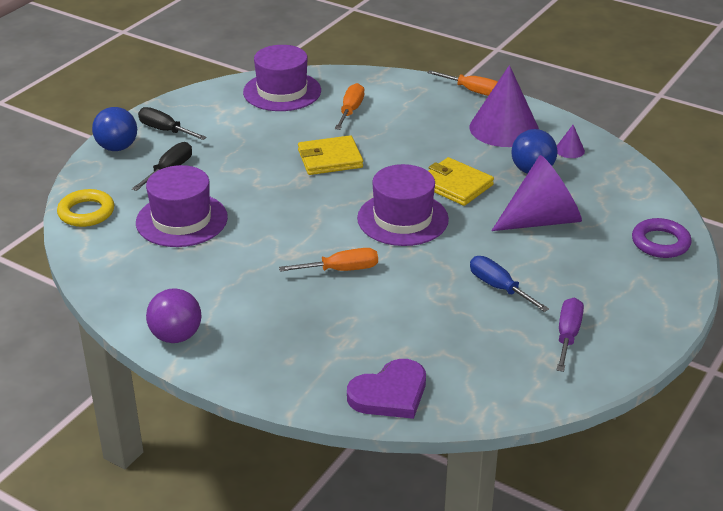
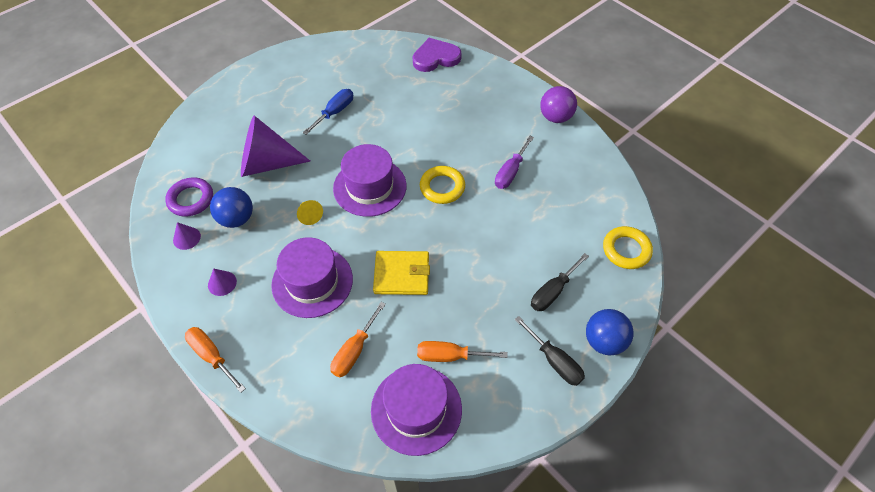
camera: 165 degrees left, 20 degrees up
(181, 220) = (545, 223): purple hat -> purple hat (312, 282)
(314, 232) = (442, 187): none -> yellow ring
(341, 270) = (434, 148): orange screwdriver -> orange screwdriver (450, 356)
(455, 185) = (309, 215): yellow wallet -> yellow cone
(499, 287) = (335, 112): blue screwdriver -> blue screwdriver turned 120 degrees counterclockwise
(504, 128) = (222, 283): purple cone -> purple cone, size x0.41
(567, 335) = (315, 72): purple screwdriver -> purple screwdriver (510, 172)
(660, 242) = (201, 126): purple ring -> purple ring (191, 199)

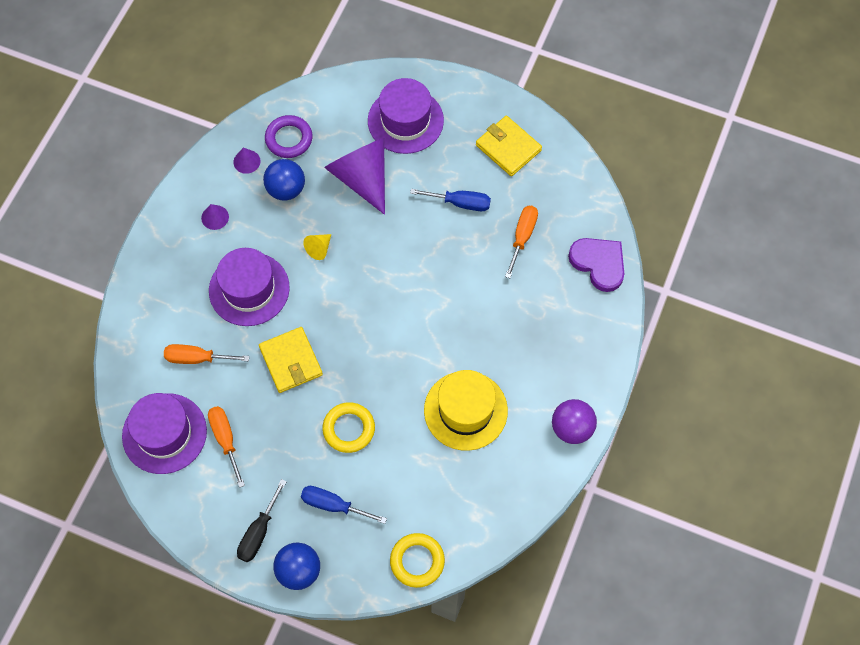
camera: 65 degrees right, 10 degrees up
(212, 356) = (145, 250): orange screwdriver -> orange screwdriver (522, 237)
(310, 70) = (508, 148): none -> yellow wallet
(370, 187) = (379, 284): purple hat -> purple hat (405, 120)
(442, 187) = (412, 352): yellow ring -> yellow ring (349, 429)
(510, 172) = (465, 410): purple screwdriver -> yellow hat
(552, 291) = (333, 505): black screwdriver -> blue screwdriver

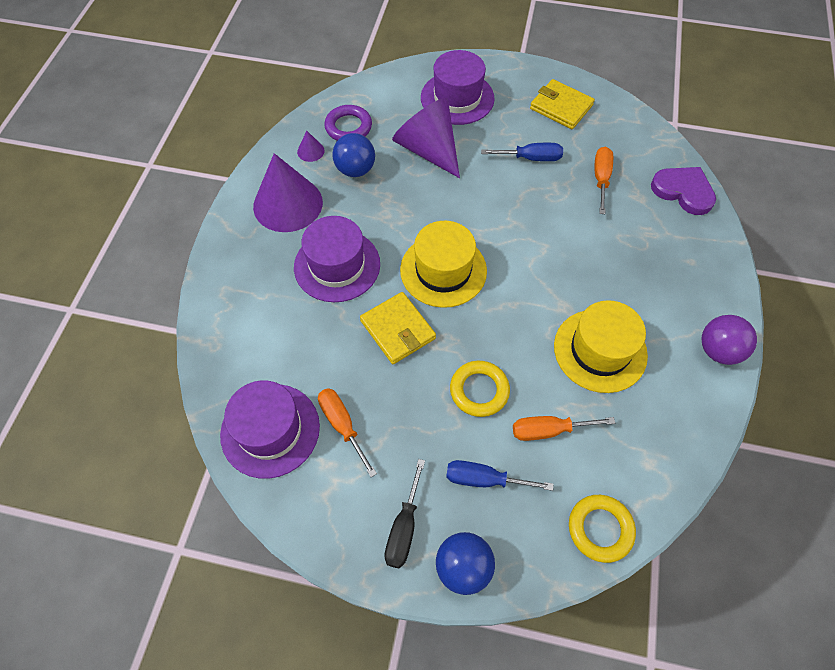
camera: 10 degrees left, 5 degrees down
(197, 358) = (293, 343): orange screwdriver -> orange screwdriver (548, 430)
(215, 217) = (288, 204): purple cone -> purple cone, size x2.42
(319, 249) = (401, 217): yellow cone -> none
(345, 310) = (443, 270): none -> yellow hat

